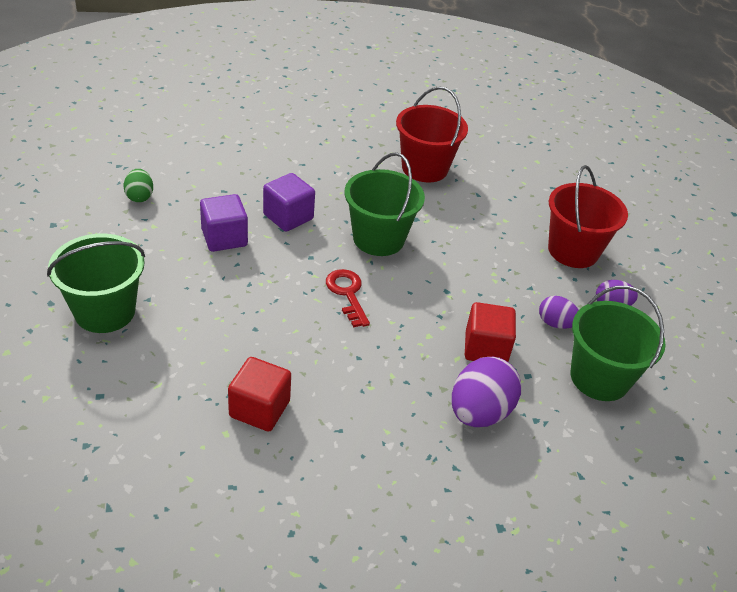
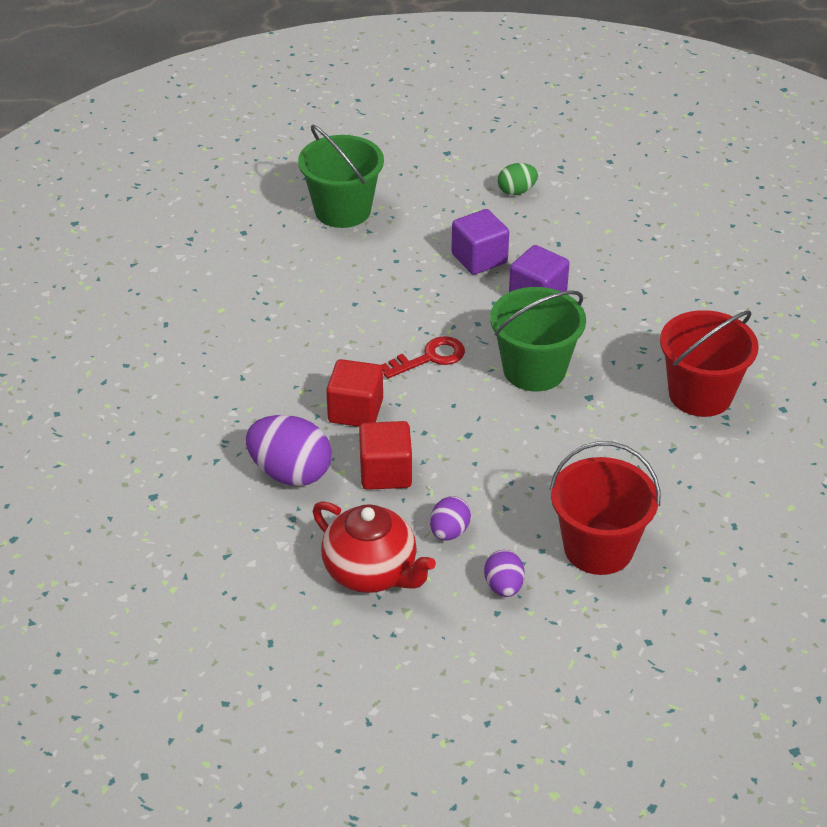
camera: 85 degrees right, 0 degrees up
(259, 409) = (254, 324): red cube -> red cube (355, 411)
(599, 378) = (371, 572): green bucket -> red teapot

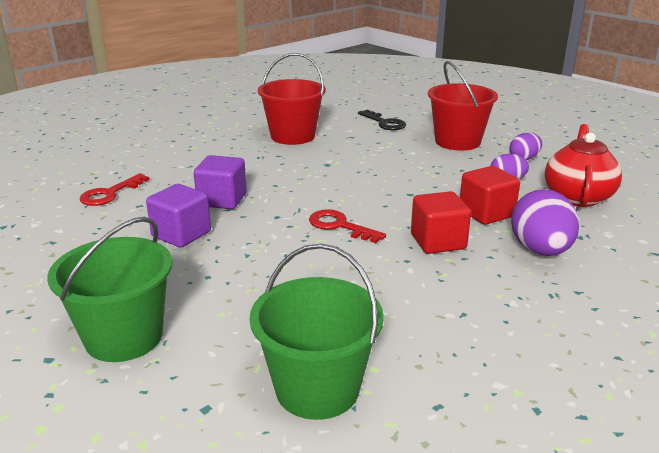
camera: 115 degrees left, 15 degrees down
(516, 191) = (55, 239): green egg -> none
(534, 370) = (316, 185): green bucket -> green bucket (317, 389)
(597, 228) = (110, 194): none -> red key
(711, 502) = (384, 123): none -> black key

